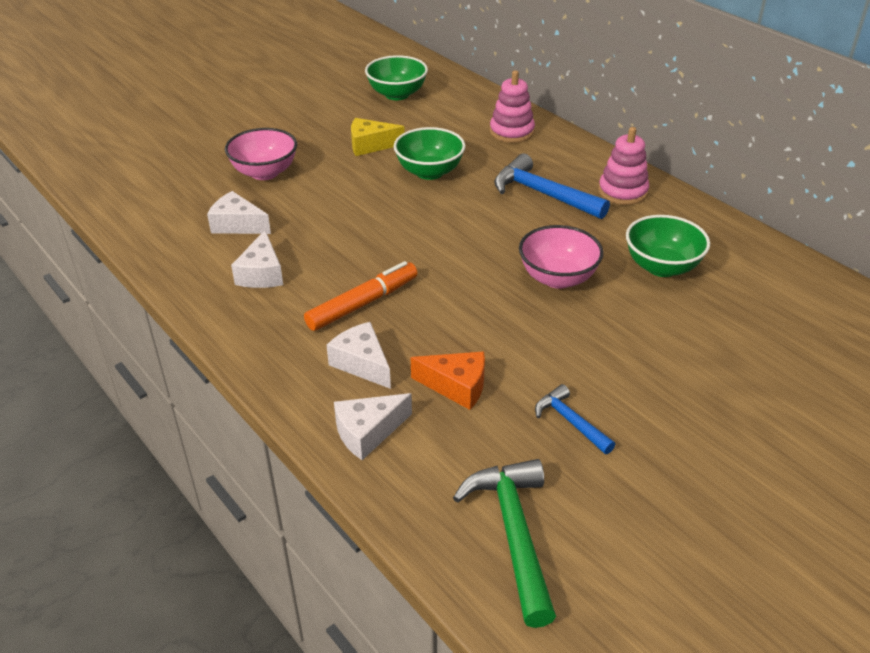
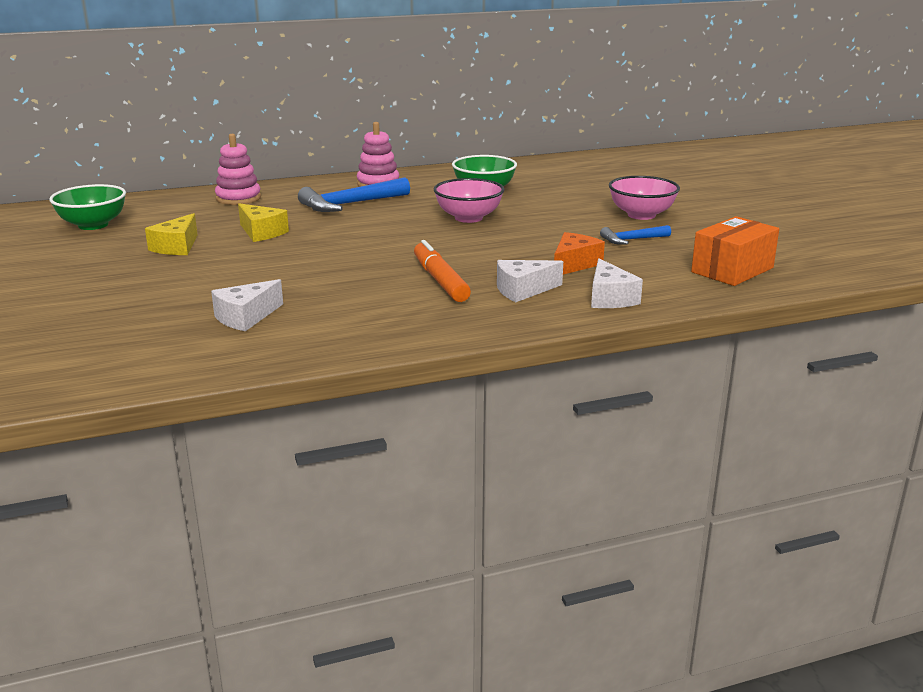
camera: 70 degrees left, 15 degrees down
(262, 273) = (350, 314): white cheese -> none
(265, 172) = (157, 295): pink bowl -> pink bowl (641, 215)
(429, 172) = (261, 232): green bowl -> yellow cheese
(514, 534) = (732, 270): green hammer -> orange box

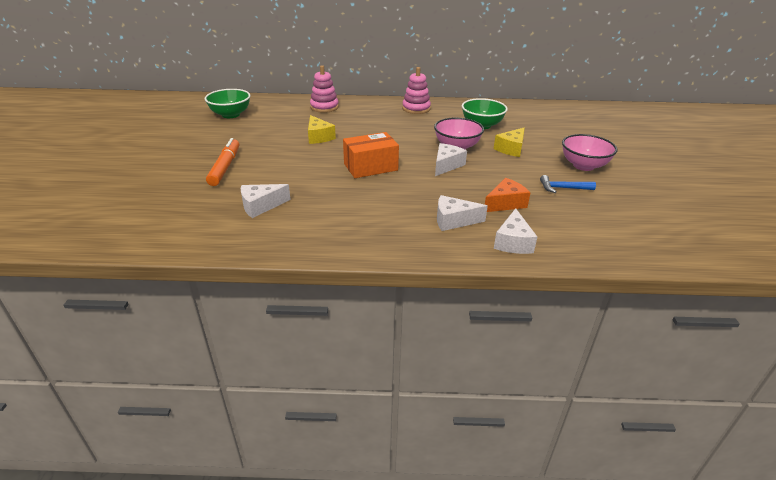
camera: 20 degrees right, 10 degrees up
(177, 247) = (263, 140): yellow cheese -> yellow cheese (511, 149)
(350, 204) = (387, 123): blue hammer -> none
(440, 280) = (402, 200): orange marker -> orange marker (225, 167)
(470, 238) = (446, 165): none -> white cheese
(732, 270) = (627, 234): orange box -> orange box (370, 167)

